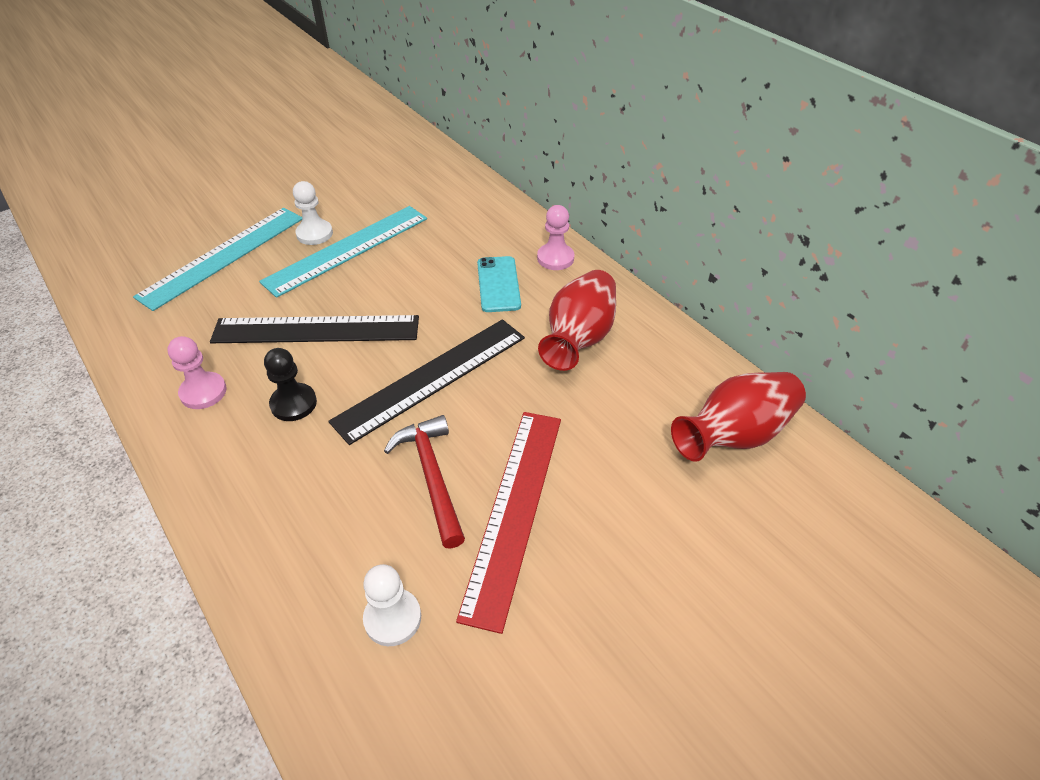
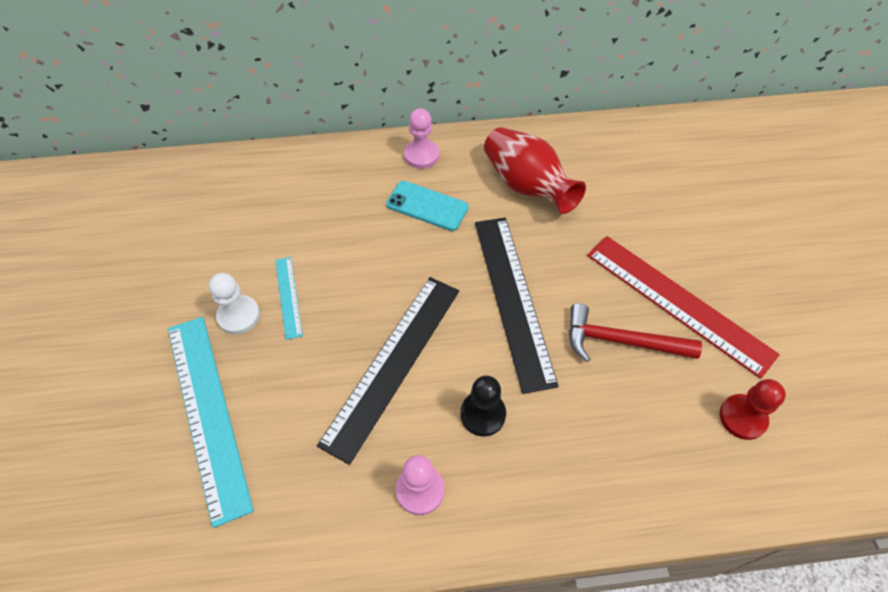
camera: 60 degrees left, 10 degrees up
(347, 249) = (288, 297): turquoise ruler -> turquoise ruler, size x0.48
(392, 618) = (742, 417): white pawn -> red pawn
(735, 435) = (669, 152): red vase -> none

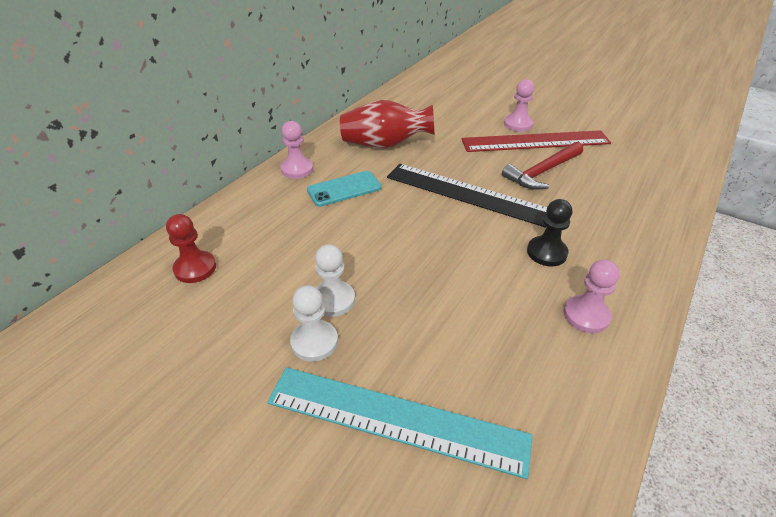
camera: 50 degrees left, 15 degrees down
(288, 297) = (333, 300): turquoise ruler -> white pawn
(393, 363) = (462, 273): black ruler -> none
(697, 267) = (518, 124): none -> pink pawn
(742, 417) = (631, 161): red pawn -> red pawn (195, 268)

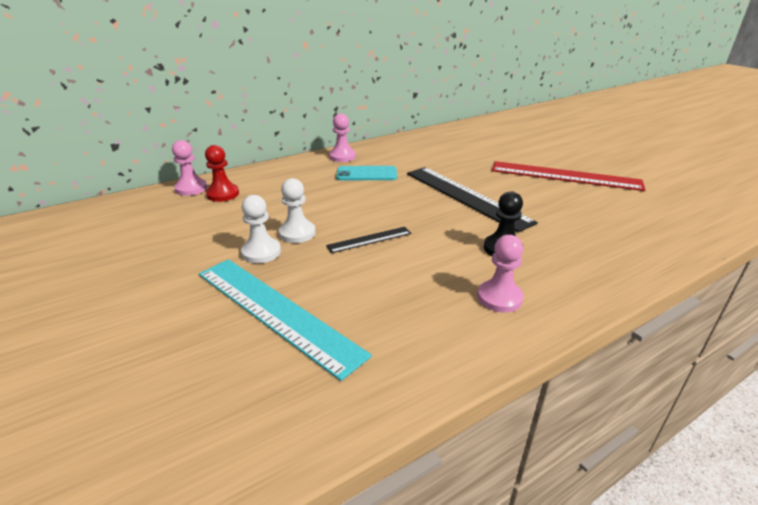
camera: 25 degrees right, 10 degrees down
(385, 145) = (424, 155): red vase -> none
(417, 283) = (369, 239): none -> black ruler
(518, 124) = (558, 162): pink pawn -> pink pawn (191, 188)
(542, 172) = (551, 196): red hammer -> none

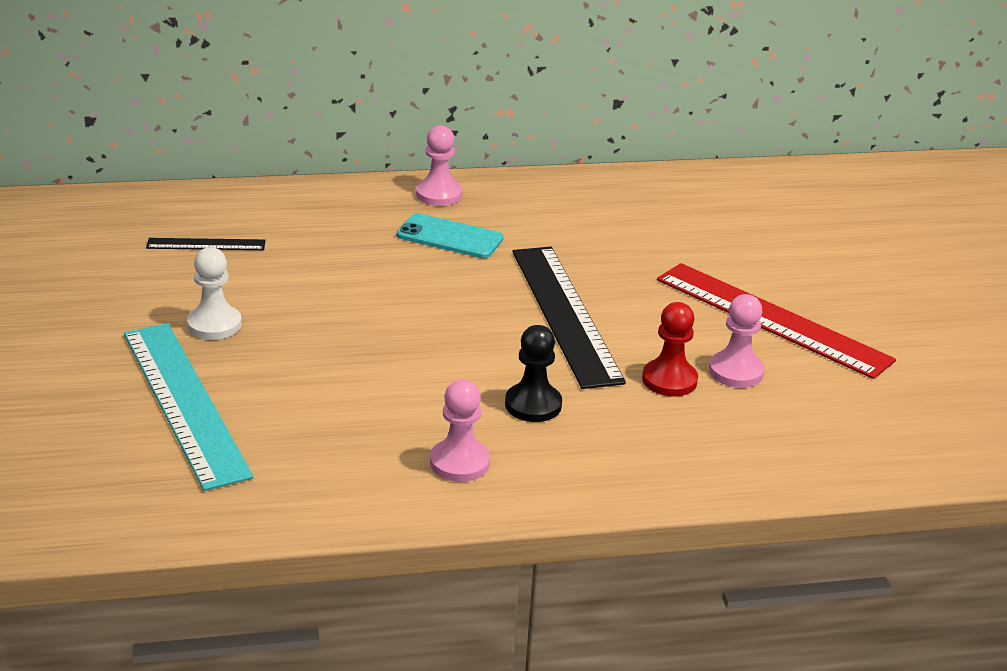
camera: 20 degrees right, 0 degrees up
(191, 188) = (179, 202): pink pawn -> pink pawn (736, 371)
(223, 194) = (217, 222): red pawn -> red pawn (669, 380)
(297, 233) = (277, 310): white pawn -> none
(369, 239) = (364, 344): black ruler -> black ruler (206, 244)

